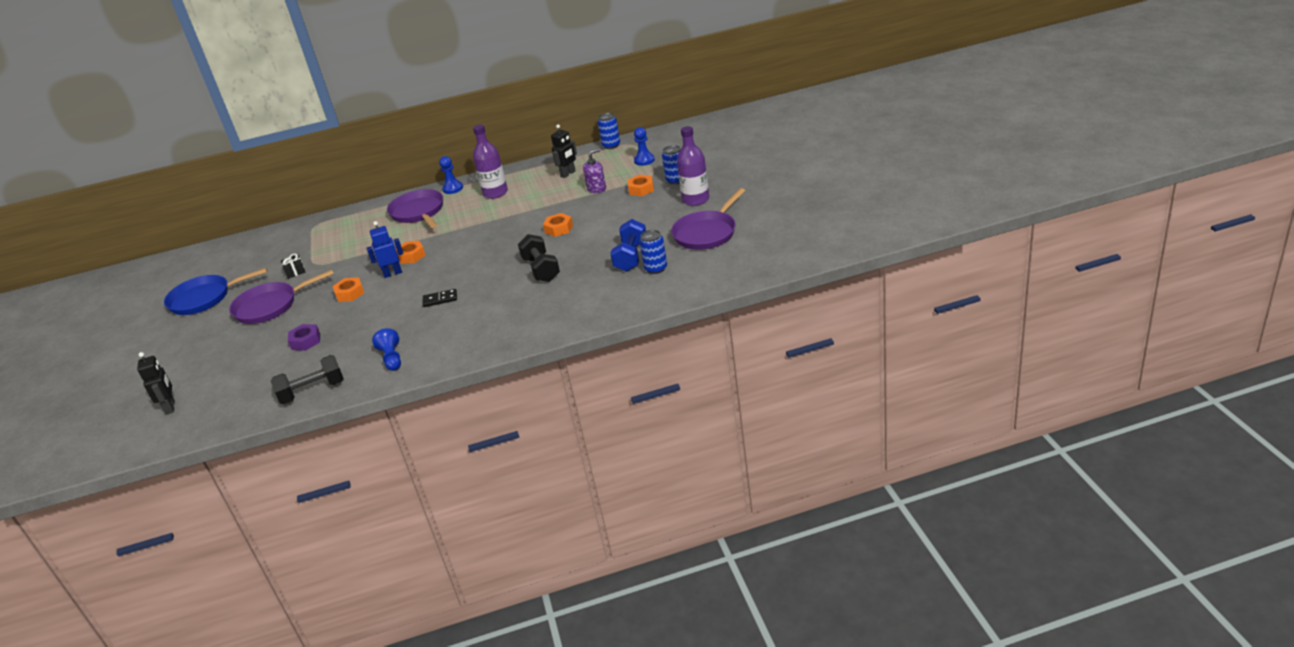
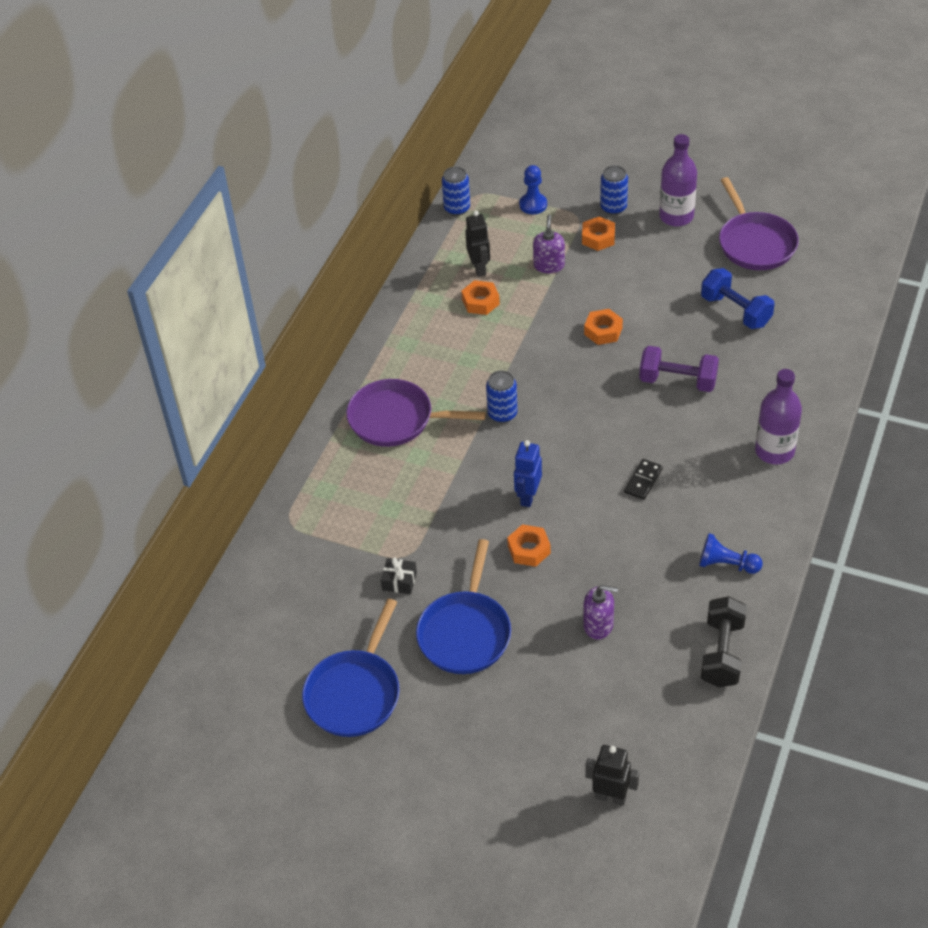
camera: 55 degrees left, 15 degrees up
(270, 306) = (465, 632): purple pan -> blue pan
(306, 341) = (598, 625): purple nut -> purple soap dispenser
(411, 256) = (505, 466): orange nut -> orange nut (480, 302)
(453, 188) = (374, 367): blue pawn -> none
(495, 193) = (441, 340): purple bottle -> purple bottle (774, 451)
(541, 269) = (677, 381): black dumbbell -> purple dumbbell
(656, 268) = (781, 306): blue can -> blue can (502, 414)

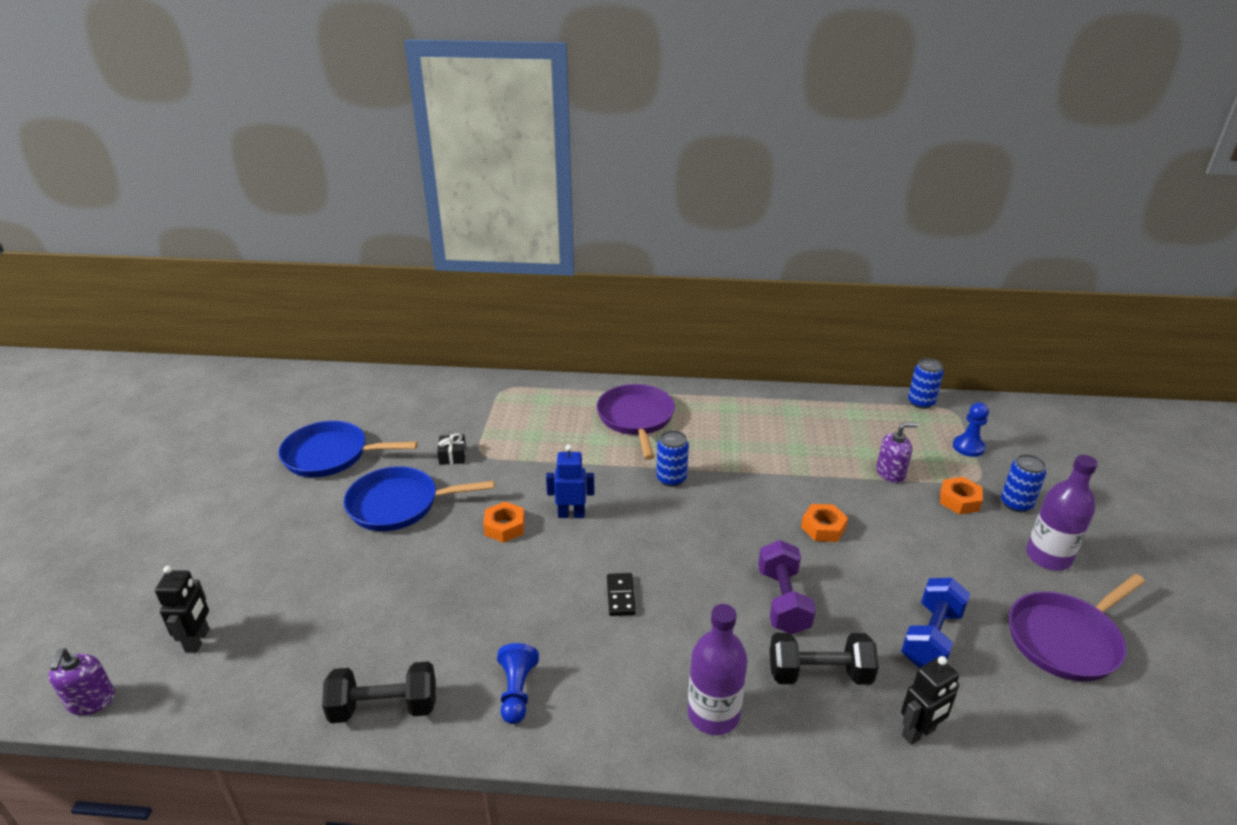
camera: 70 degrees right, 15 degrees down
(479, 268) = (852, 430): black robot -> black robot (918, 733)
(480, 302) = (809, 439): orange nut -> none
(598, 625) = (416, 594): purple soap dispenser -> purple soap dispenser (91, 701)
(643, 481) = (621, 596): black domino -> black domino turned 75 degrees clockwise
(753, 382) = (819, 674): none -> black dumbbell

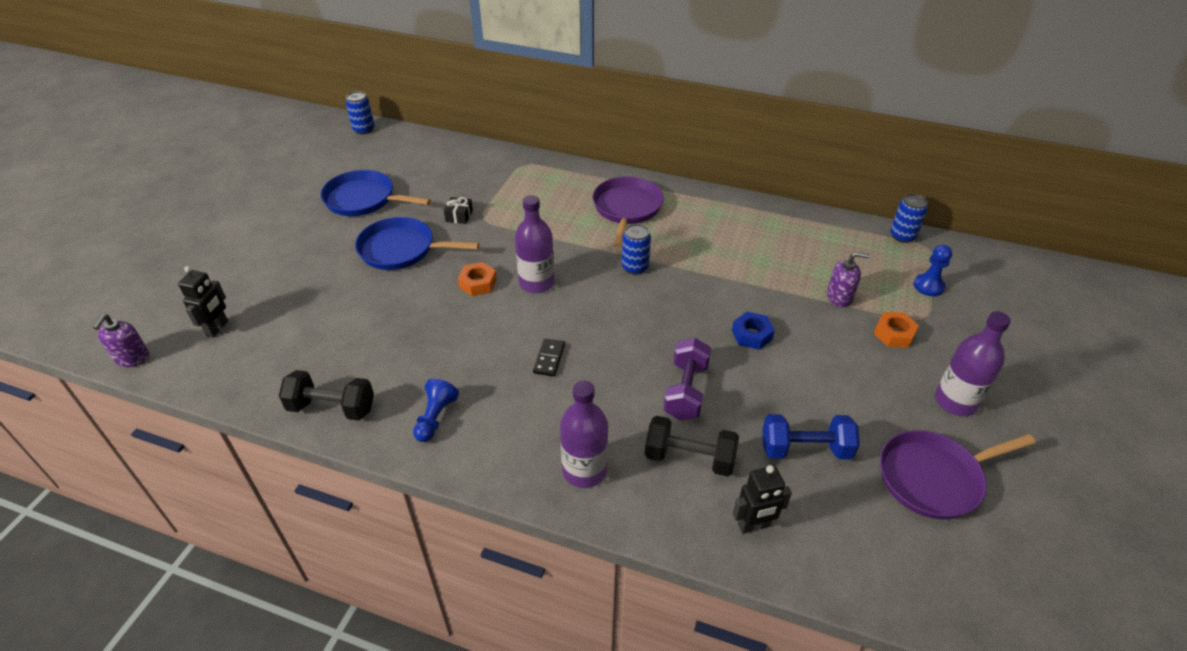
camera: 15 degrees right, 10 degrees up
(571, 514) = (536, 283): blue robot -> purple bottle
(823, 528) = (751, 335): orange nut -> blue nut
(931, 638) = (805, 449): blue dumbbell -> blue dumbbell turned 45 degrees clockwise
(1016, 504) = (949, 347): blue can -> blue can (364, 129)

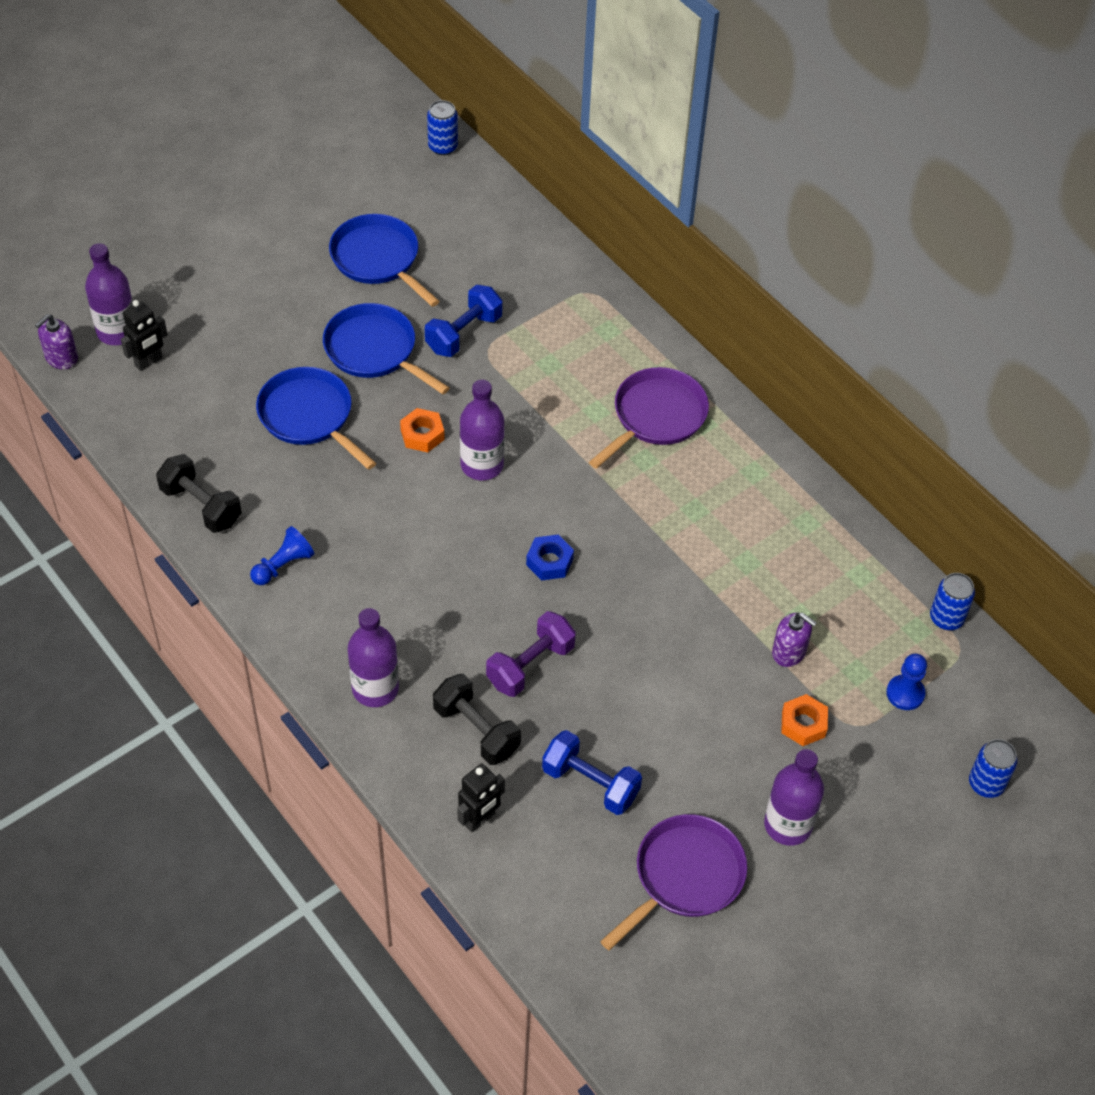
camera: 30 degrees right, 10 degrees up
(176, 319) = (117, 331): none -> purple bottle
(381, 308) = (309, 416): none -> blue pan
(459, 216) = (464, 334): black gift -> blue dumbbell
(549, 359) = (428, 560): black domino -> none
(635, 267) = (599, 499): blue can -> blue can (986, 784)
(751, 335) = (651, 643): blue nut -> blue nut (549, 561)
(754, 525) = (480, 819): black robot -> black robot turned 60 degrees counterclockwise
(934, 478) = (684, 877): purple pan -> purple pan turned 120 degrees clockwise

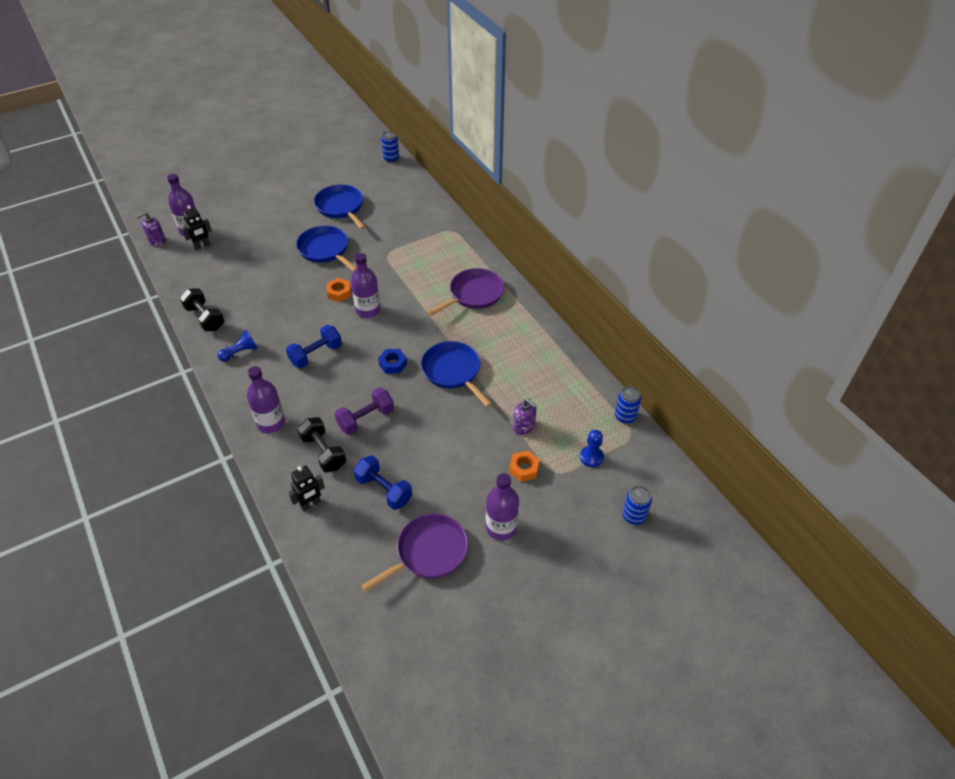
camera: 10 degrees right, 5 degrees down
(309, 416) = (279, 279): blue pan -> blue pan (453, 371)
(464, 334) = (377, 245): blue dumbbell -> blue dumbbell (316, 355)

